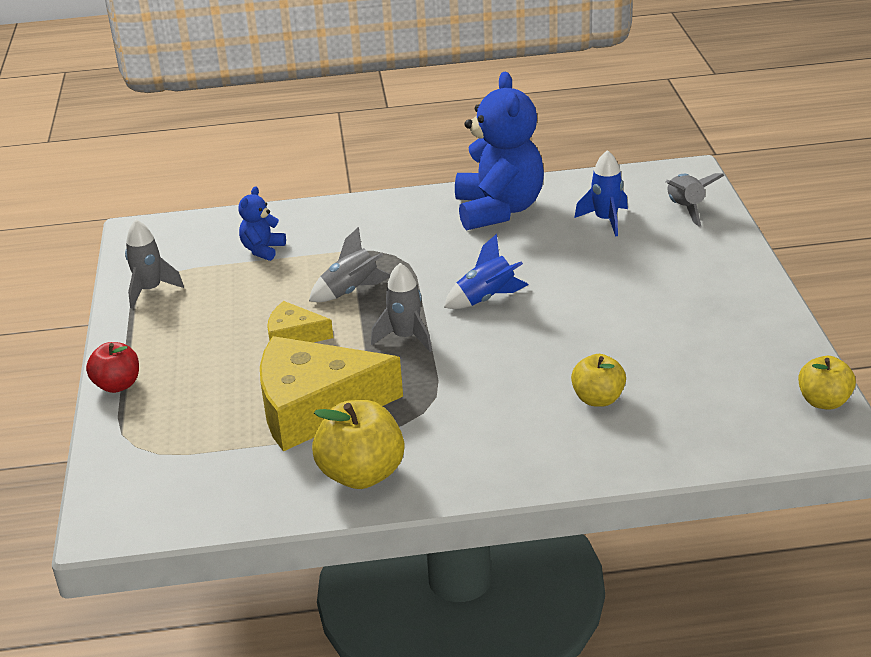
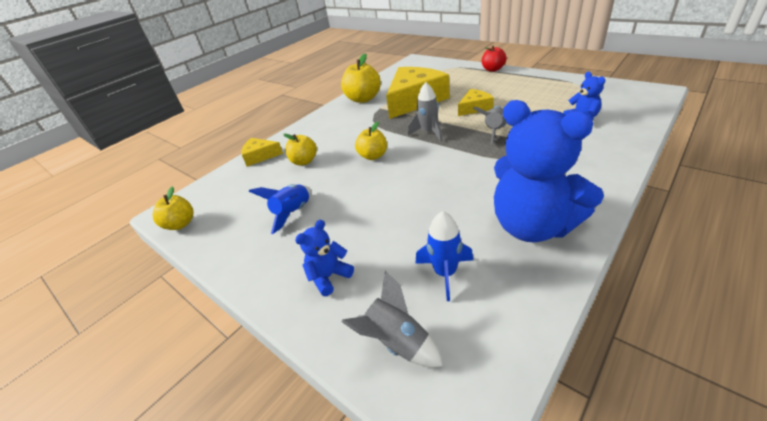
camera: 140 degrees right, 5 degrees up
(150, 290) = (570, 85): grey rocket -> none
(486, 299) = (425, 168): blue rocket -> blue rocket (293, 213)
(511, 349) = (373, 156): none -> yellow apple
(648, 455) = (260, 156): none -> yellow cheese
(695, 262) = (329, 277): none -> blue teddy bear

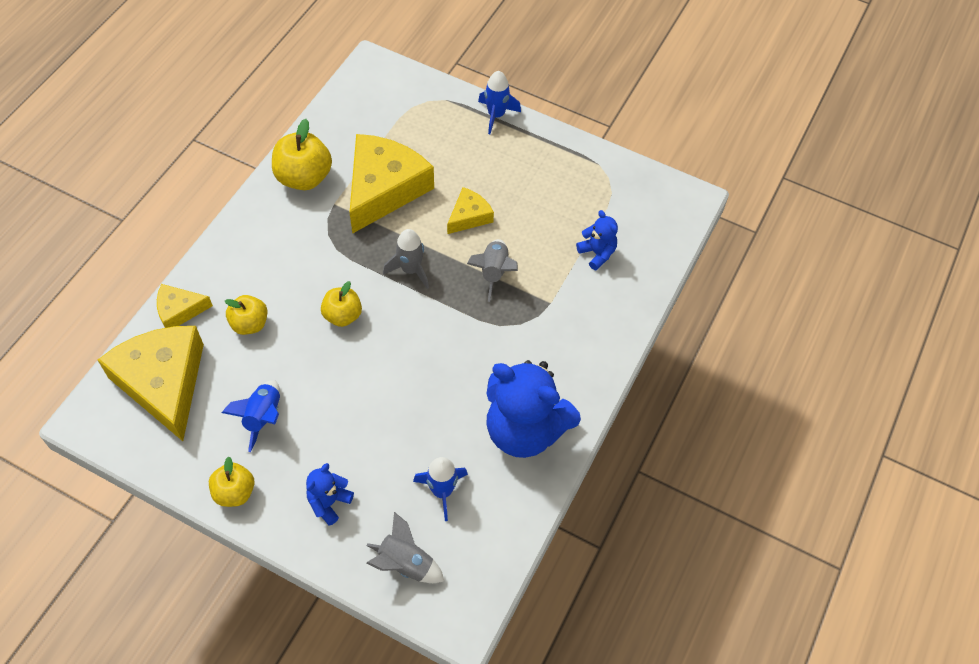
camera: 20 degrees left, 20 degrees up
(181, 224) = (121, 439): yellow apple -> yellow apple (234, 492)
(229, 192) = (163, 383): none -> yellow cheese
(493, 69) = (496, 115): red apple -> blue rocket

